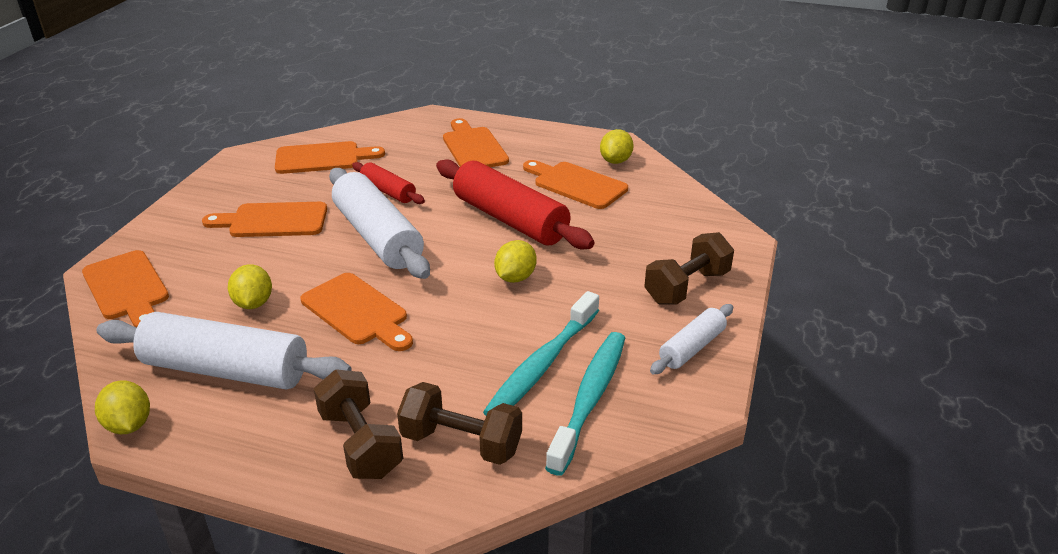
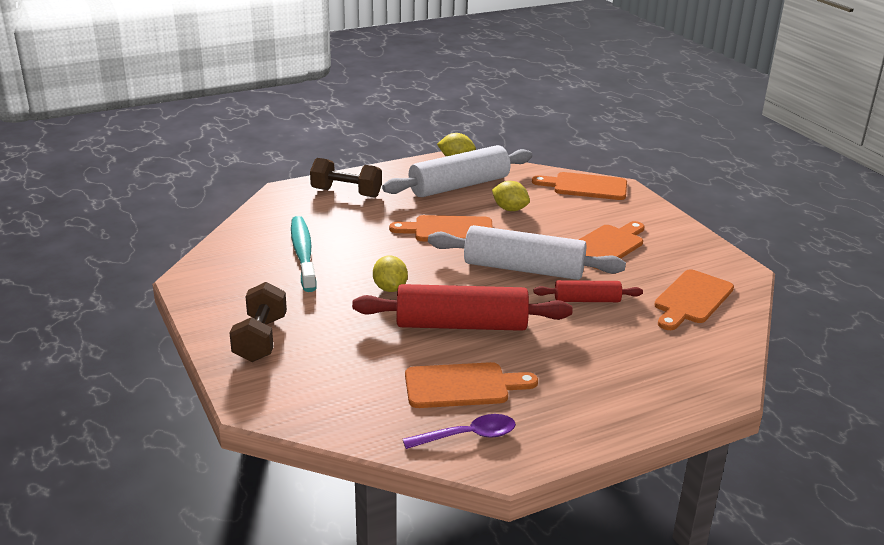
camera: 135 degrees right, 5 degrees down
(461, 443) = (299, 211): brown dumbbell -> none
(473, 147) = (614, 376): orange cutting board -> none
(589, 399) = (255, 251): turquoise toothbrush -> none
(615, 161) = (468, 436): yellow lemon -> purple spoon
(692, 348) = (219, 301): white rolling pin -> none

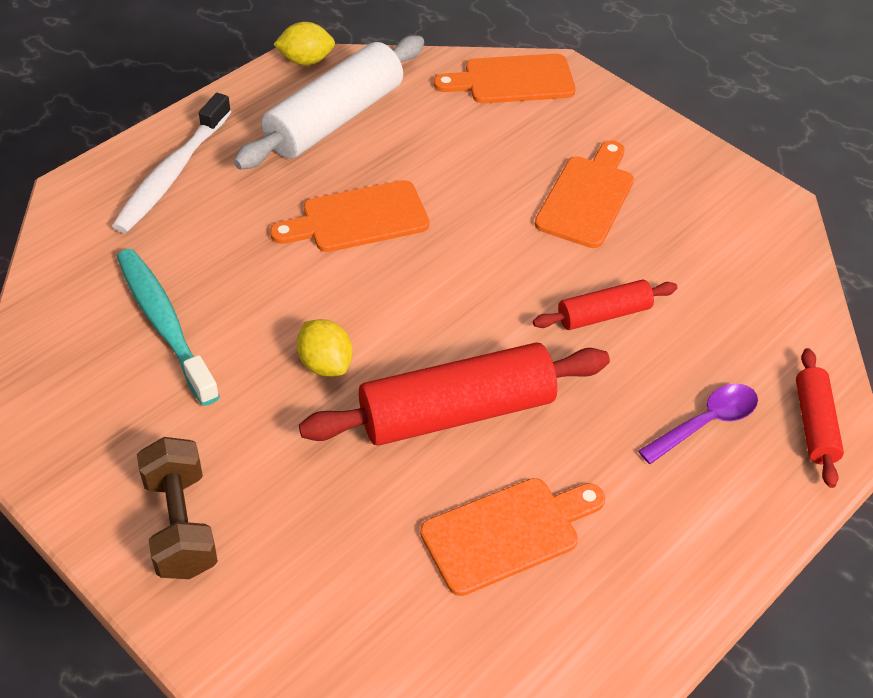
camera: 20 degrees left, 20 degrees up
(346, 193) = (173, 173): brown dumbbell -> white toothbrush
(468, 436) = (553, 628): purple spoon -> purple spoon (706, 423)
(510, 209) = (427, 153): yellow lemon -> none
(523, 269) = (495, 273): white rolling pin -> none
(691, 299) = (735, 276): orange cutting board -> none
(711, 380) = (814, 424): none -> red rolling pin

